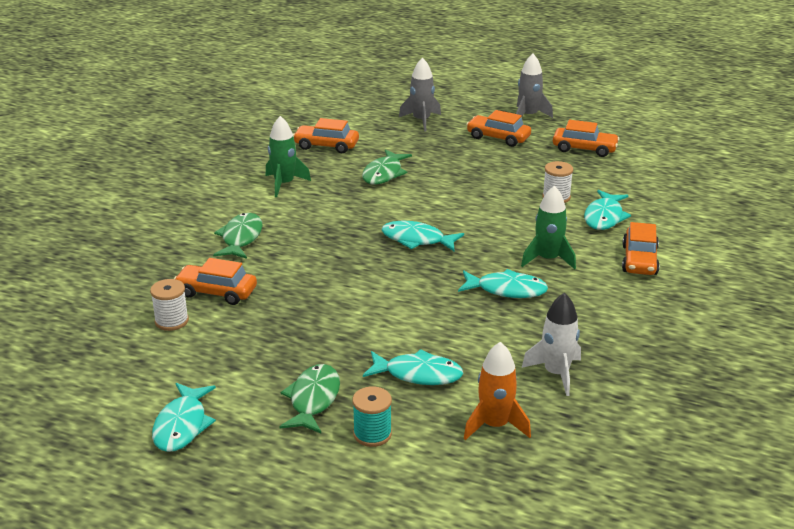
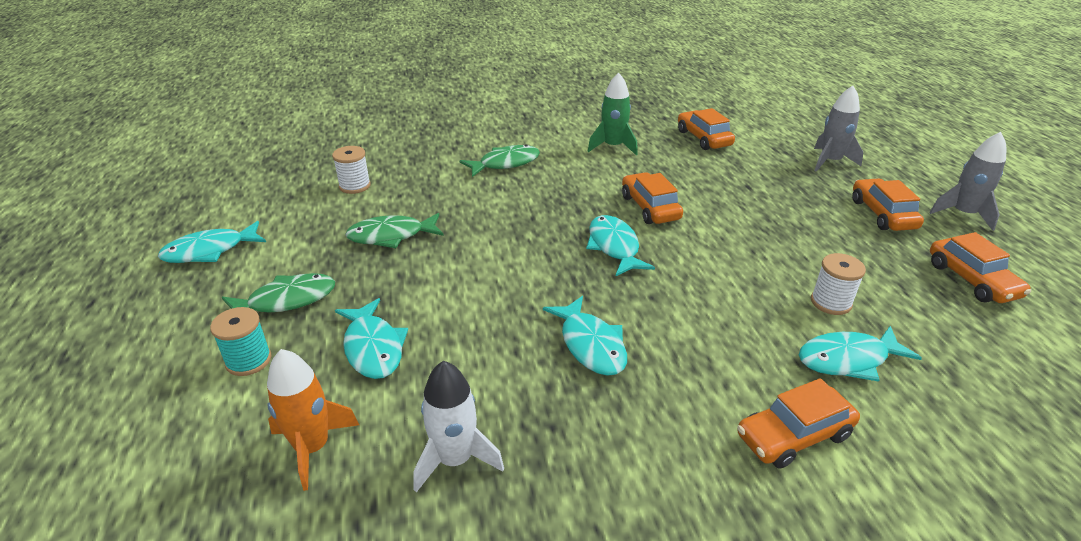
camera: 55 degrees right, 5 degrees up
(216, 292) = (414, 186): orange car -> orange car (650, 207)
(384, 174) = (703, 182): green fish -> green fish (391, 236)
(548, 259) = (691, 350): green rocket -> none

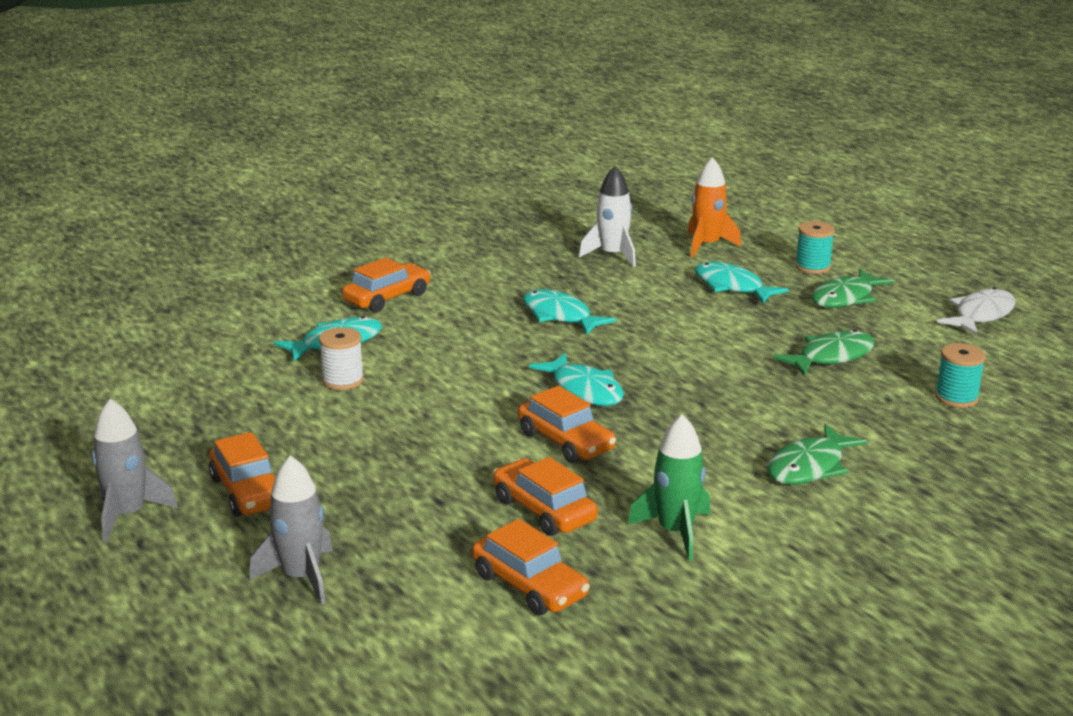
camera: 160 degrees right, 10 degrees down
(210, 251) = (981, 315): turquoise fish -> white fish
(355, 186) = (956, 398): white spool -> turquoise spool
(972, 280) = (176, 428): orange car -> orange car (544, 510)

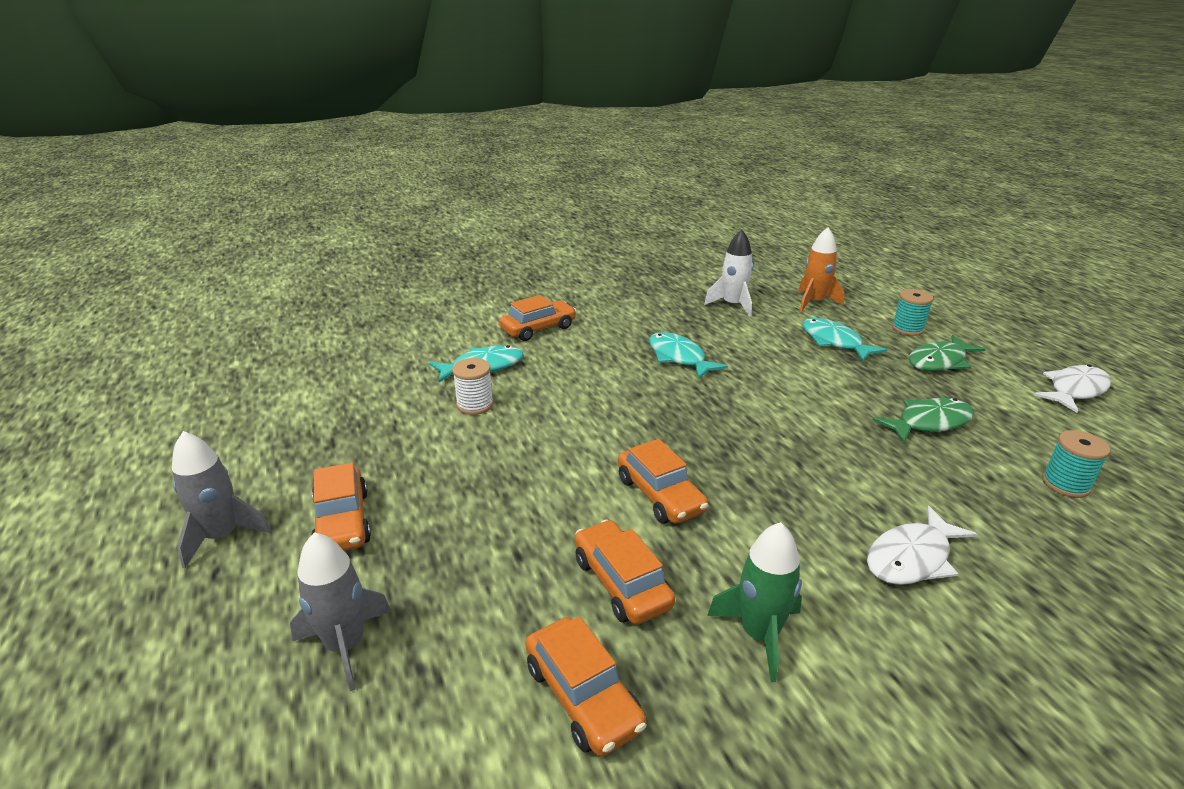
camera: 10 degrees right, 5 degrees up
(584, 390) = (688, 436): turquoise fish -> none
(809, 467) = (912, 558): green fish -> white fish

